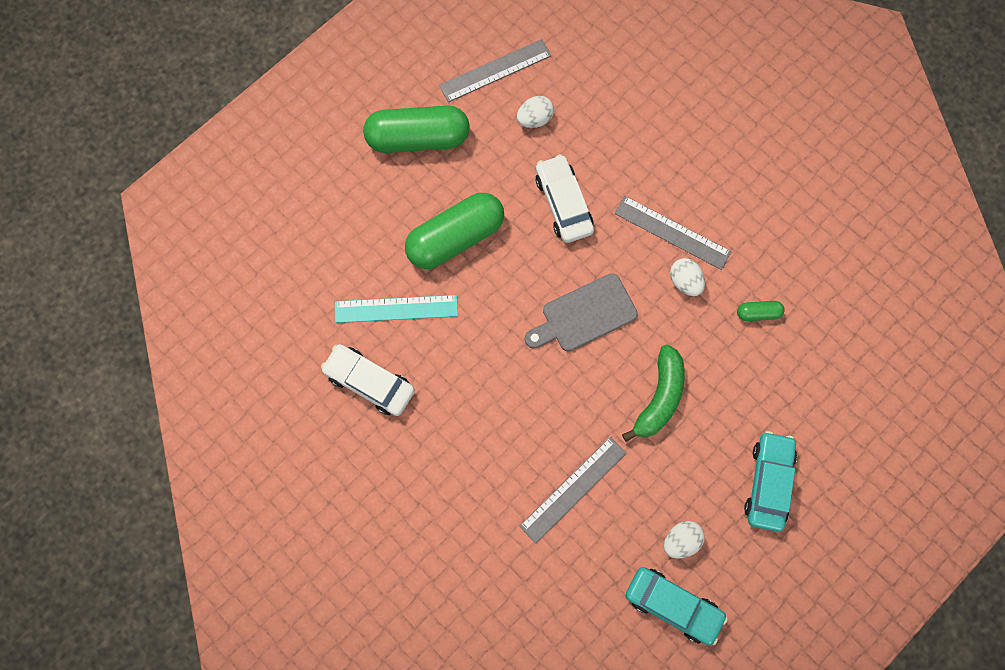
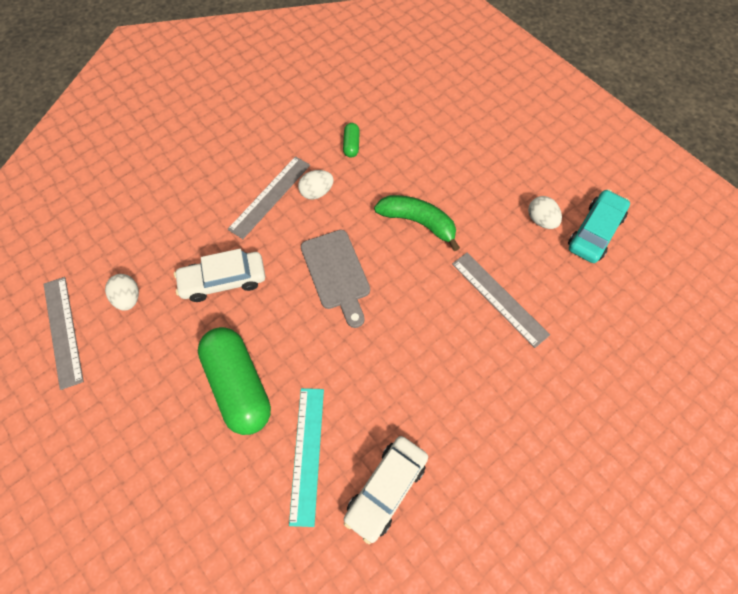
camera: 85 degrees left, 10 degrees down
(418, 138) = (116, 417): green capsule -> none
(768, 483) = (491, 155): turquoise car -> none

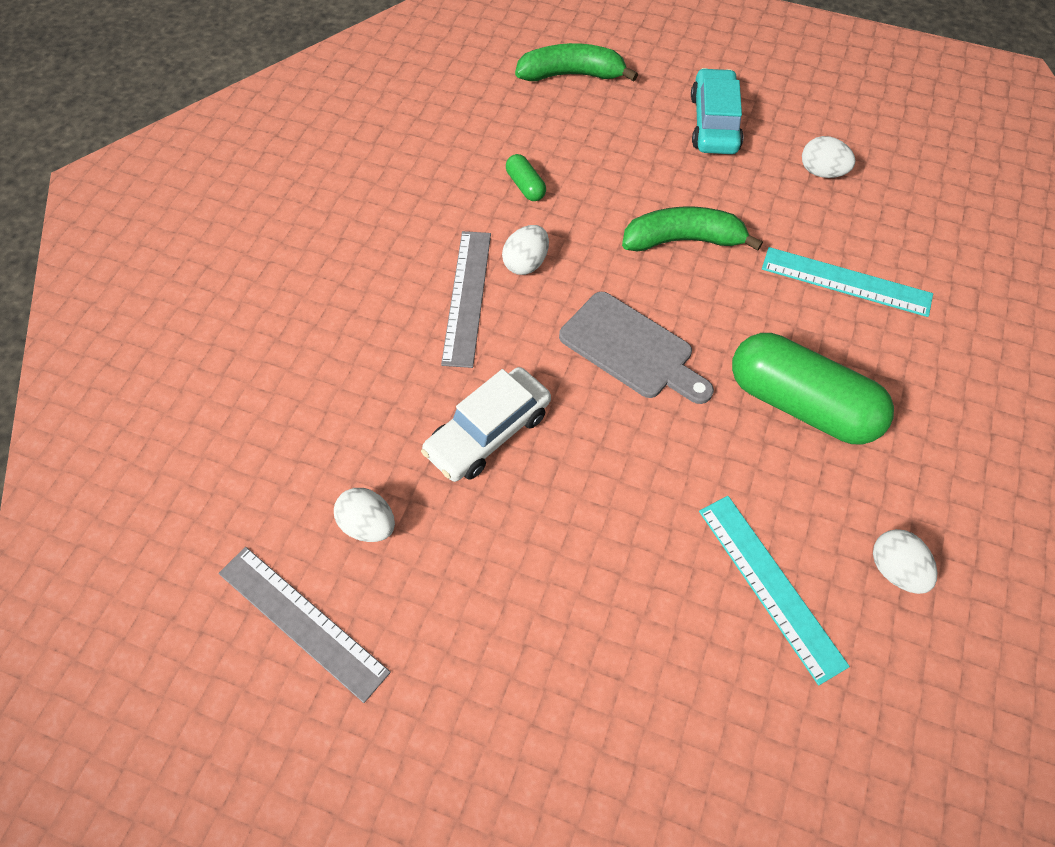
camera: 30 degrees left, 5 degrees down
(239, 385) = (615, 552): green capsule -> green capsule (801, 404)
(386, 489) = (895, 570): white car -> white egg
(431, 86) = (571, 75): none -> green banana
(499, 298) = (846, 281): grey ruler -> turquoise ruler
(595, 232) = (889, 158): turquoise car -> turquoise car (714, 123)

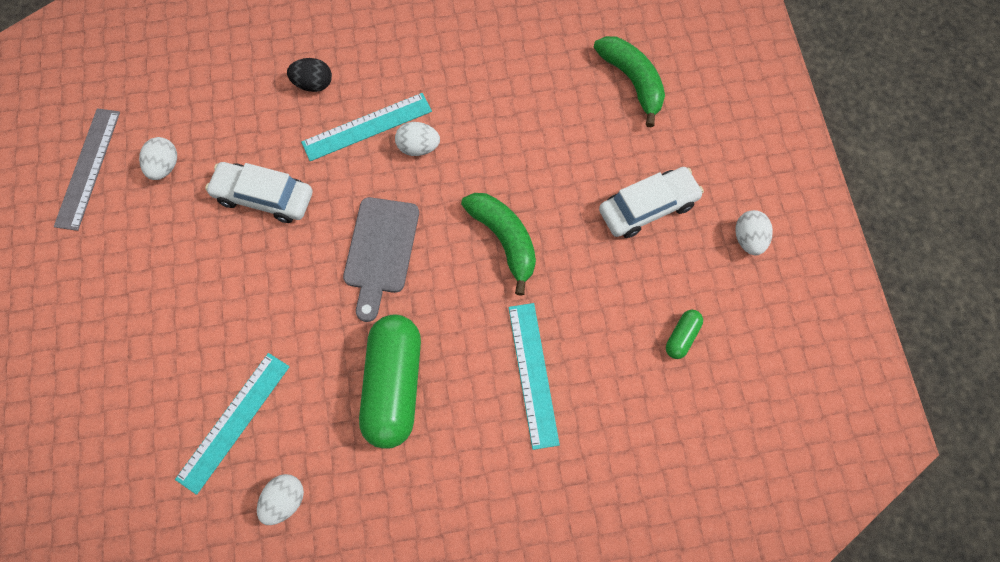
camera: 60 degrees right, 10 degrees up
(372, 322) = (313, 84): none -> black egg
(467, 297) = (367, 127): grey ruler -> turquoise ruler
(525, 186) = (492, 110): green capsule -> green capsule (682, 337)
(714, 123) = (648, 207): turquoise car -> white car
(821, 172) = (645, 311): white egg -> white egg (748, 239)

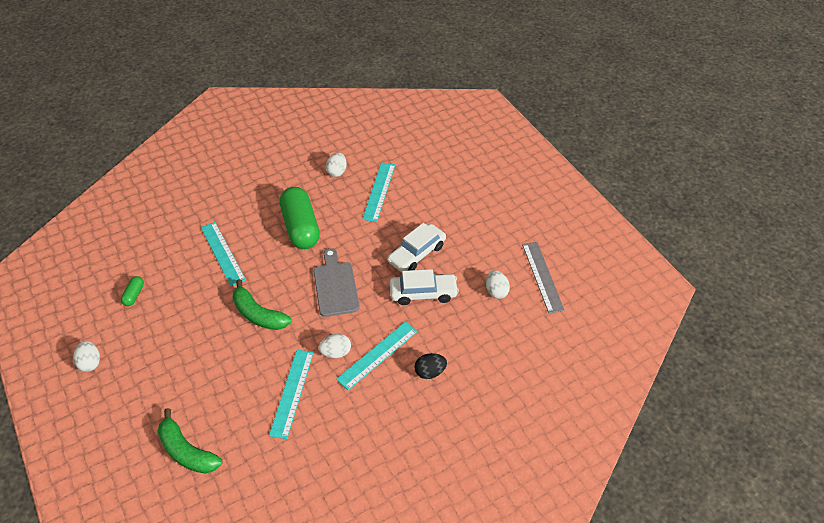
camera: 160 degrees right, 20 degrees down
(491, 112) = (292, 392): none -> turquoise ruler
(648, 207) = (163, 362): white car -> white car (416, 254)

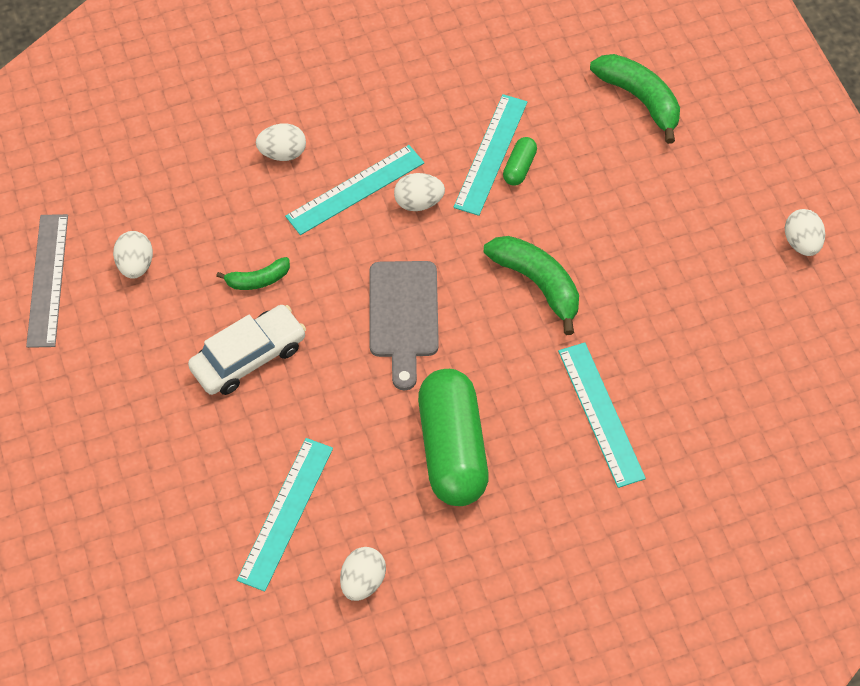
camera: 170 degrees left, 10 degrees up
(134, 295) = (751, 351): green capsule -> green capsule (519, 167)
(423, 293) = (258, 280): white car -> green banana
(430, 372) = (283, 153): black egg -> white egg

